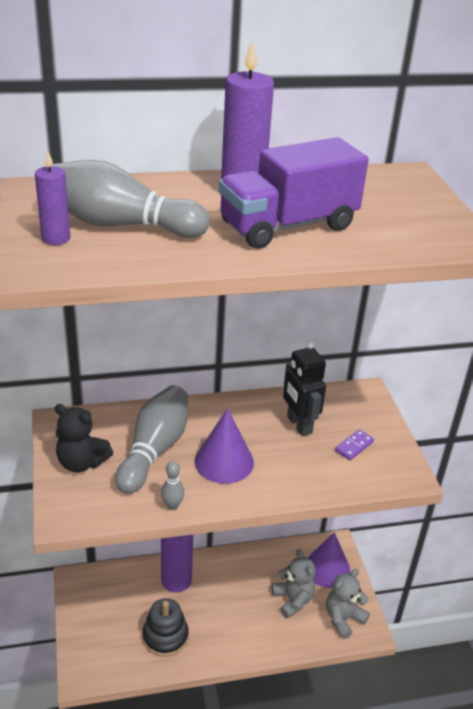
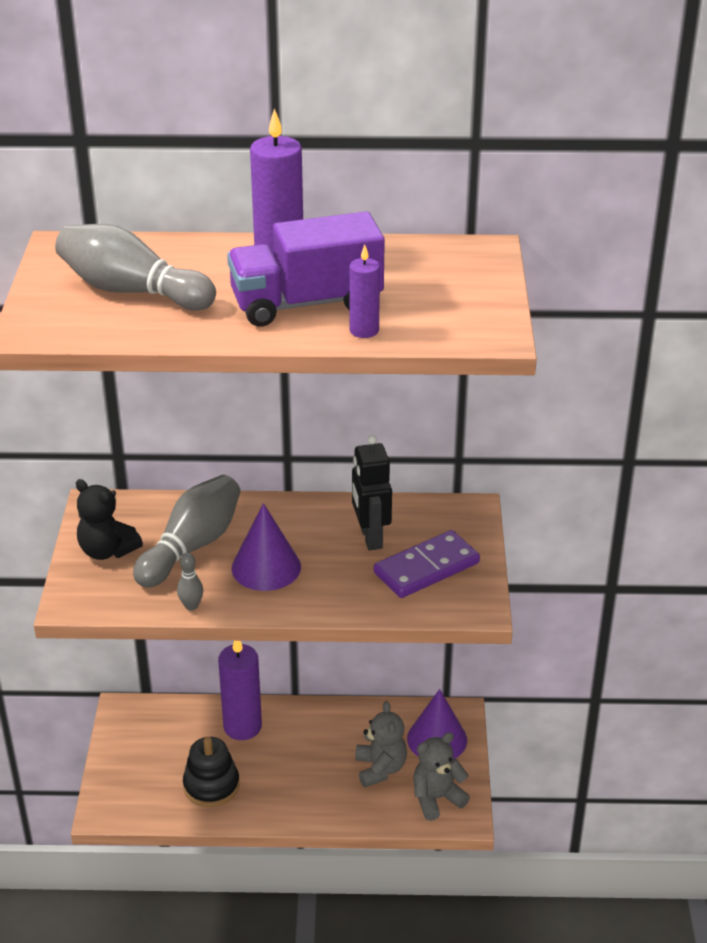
camera: 15 degrees right, 0 degrees up
(56, 238) = (61, 302): purple candle -> purple candle (364, 330)
(354, 446) = (426, 568): purple domino -> purple domino, size x2.04

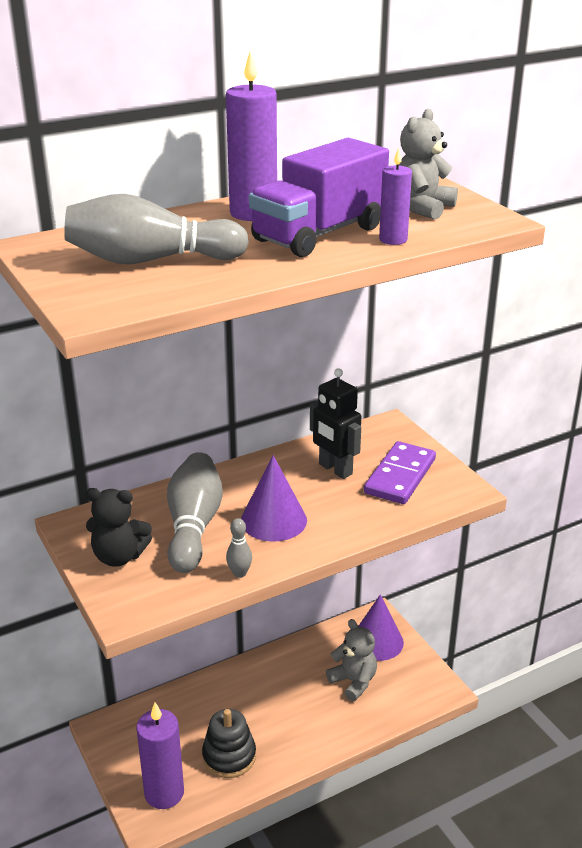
camera: 30 degrees left, 5 degrees down
(242, 726) = (218, 696): purple candle -> purple candle (164, 793)
(436, 798) = (413, 685): grey teddy bear -> grey teddy bear (422, 208)

